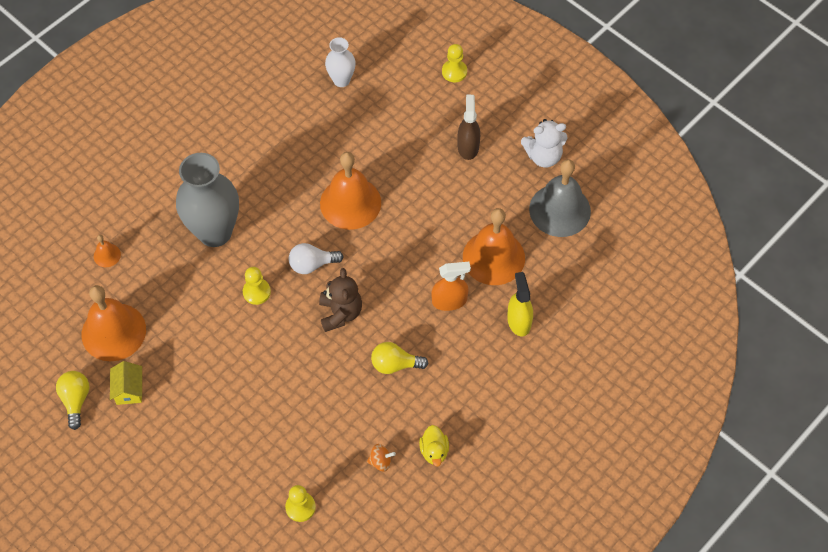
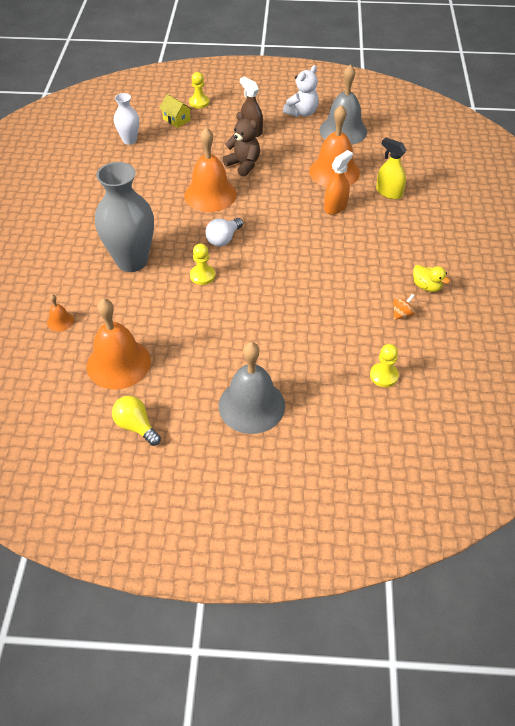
camera: 40 degrees left, 10 degrees down
(129, 390) = (172, 391): yellow house -> yellow house (176, 120)
(173, 450) = (251, 405): none -> grey bell
(340, 313) = (274, 253): brown teddy bear -> brown teddy bear (243, 165)
(395, 364) = (344, 258): yellow light bulb -> none

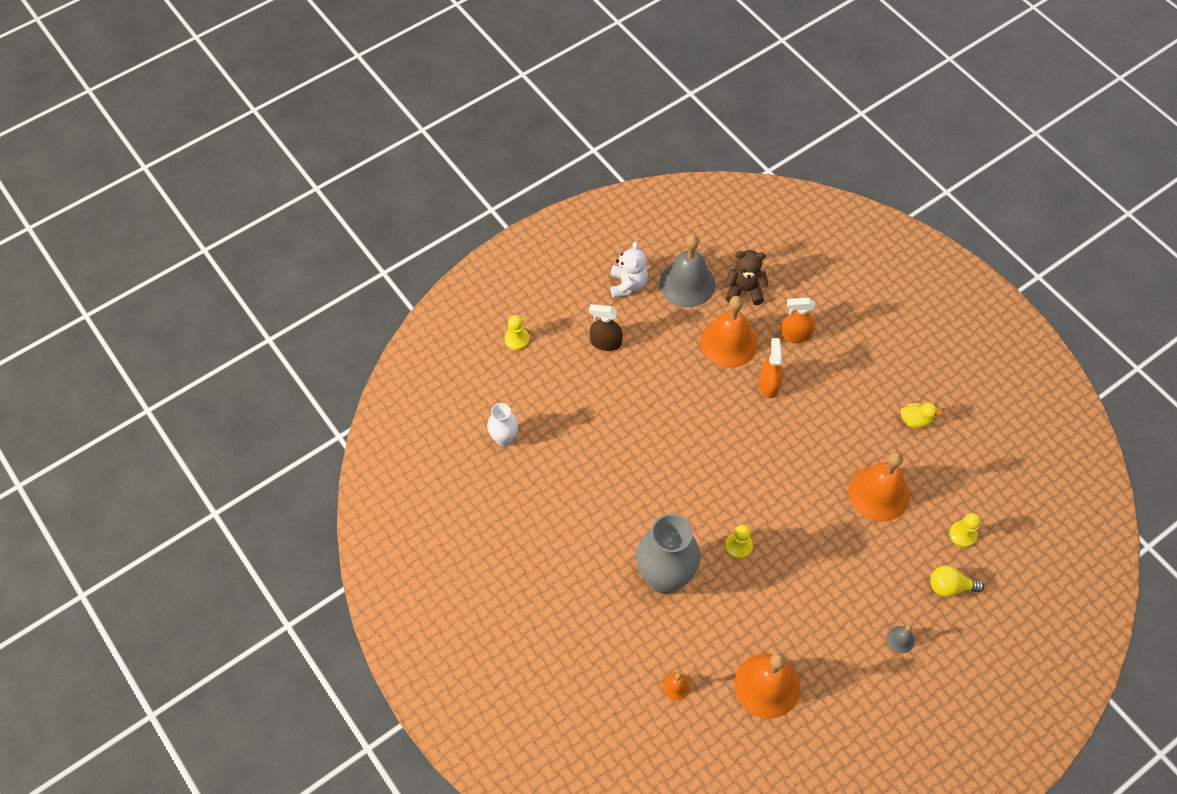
camera: 40 degrees left, 10 degrees up
(136, 426) = (840, 728): yellow light bulb -> yellow light bulb (949, 586)
(176, 120) = (520, 378): yellow house -> none
(210, 194) = (651, 450): orange bell -> orange bell (879, 493)
(223, 239) = (715, 493): white light bulb -> none
(243, 165) = (642, 392): brown teddy bear -> brown teddy bear (744, 290)
(251, 405) = (900, 639): grey bell -> grey bell, size x0.43
(389, 192) = (795, 335): yellow spray bottle -> orange spray bottle
(402, 314) = (922, 464): orange spinning top -> none

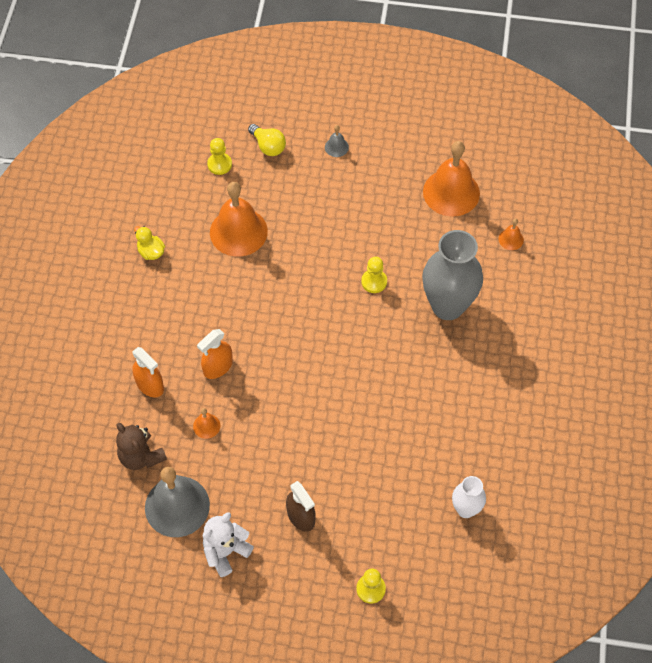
camera: 135 degrees left, 0 degrees up
(728, 342) = (206, 426): orange bell -> orange bell, size x0.43

